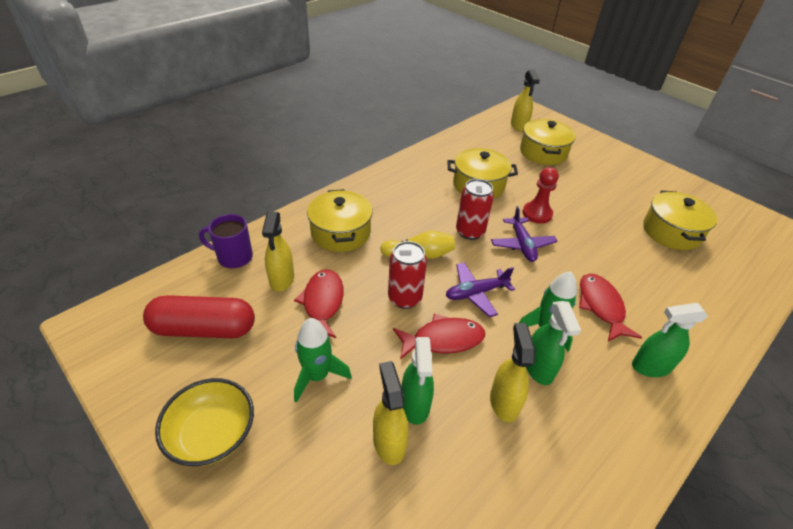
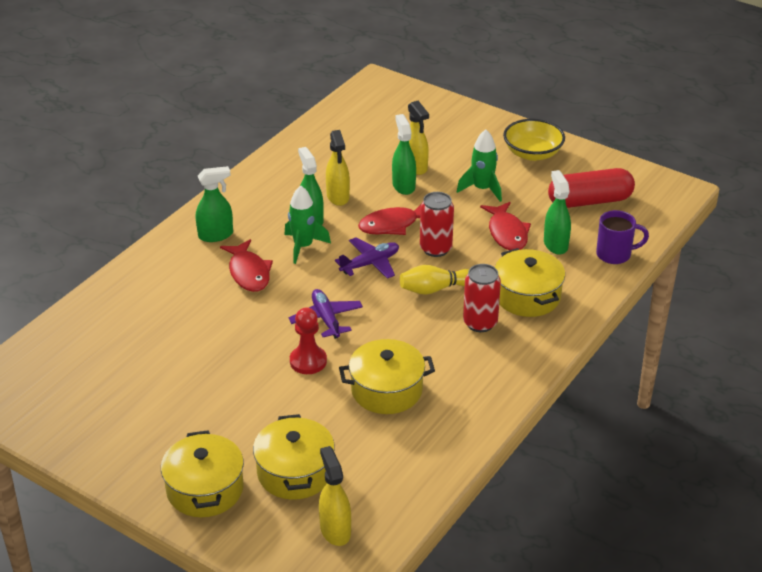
camera: 170 degrees right, 5 degrees down
(282, 279) = (555, 244): yellow spray bottle -> green spray bottle
(470, 232) = (386, 323): red can -> red can (480, 323)
(671, 232) = (142, 368): yellow pot -> yellow pot (205, 489)

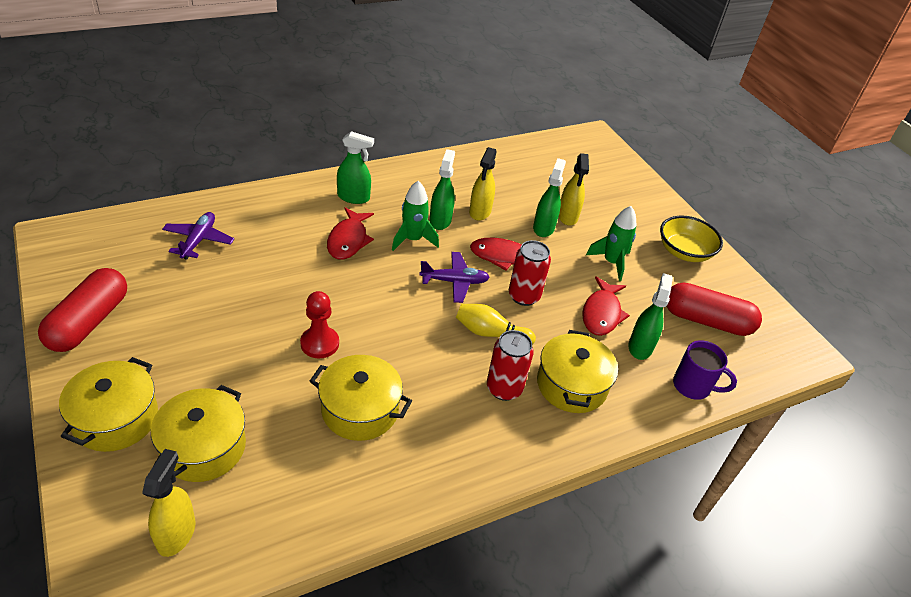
camera: 25 degrees right, 5 degrees up
(98, 439) = (89, 322): none -> red capsule
(326, 319) = (371, 312): purple plane -> purple plane (198, 240)

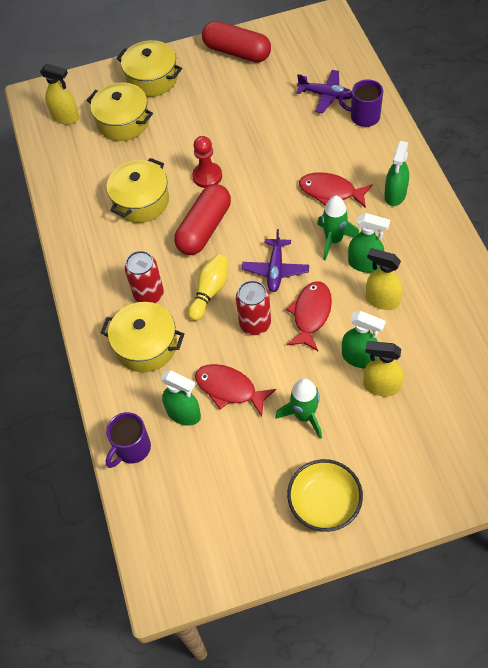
camera: 110 degrees right, 15 degrees up
(240, 213) = (363, 117): none -> purple mug
(706, 321) = (214, 491): red capsule -> red capsule (204, 228)

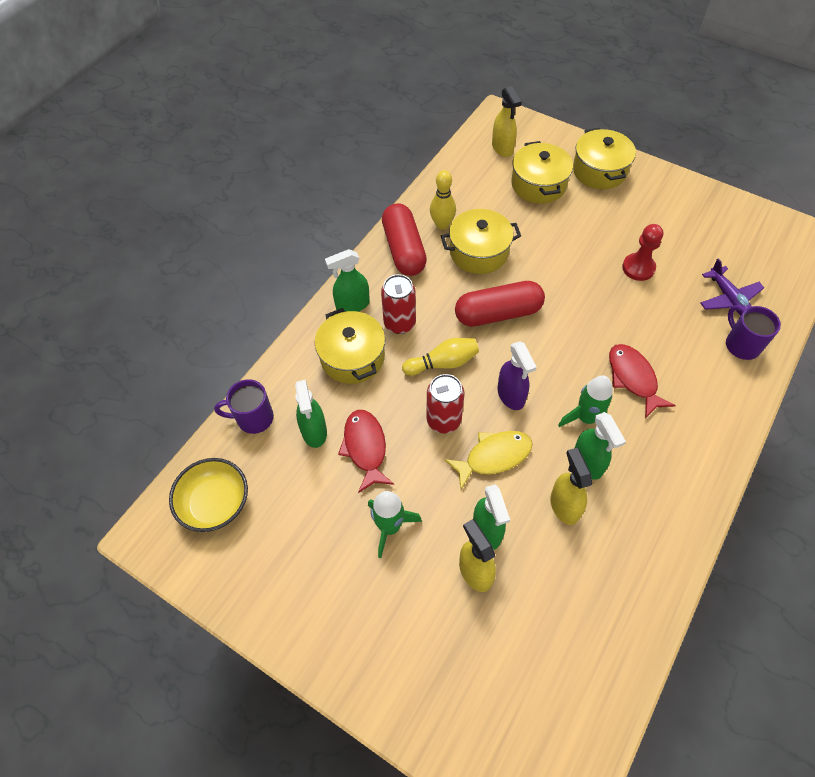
camera: 45 degrees right, 0 degrees up
(92, 205) = (442, 224): none -> yellow bowling pin
(207, 176) = (549, 277): red pawn -> red pawn (638, 268)
(237, 52) = (694, 203): red capsule -> red capsule (404, 250)
(275, 269) = (511, 395): purple plane -> purple spray bottle
(311, 314) = (493, 457): red fish -> yellow fish
(324, 503) = (319, 608): yellow bowl -> yellow bowl (215, 503)
(395, 195) = (687, 433): green spray bottle -> green spray bottle (352, 305)

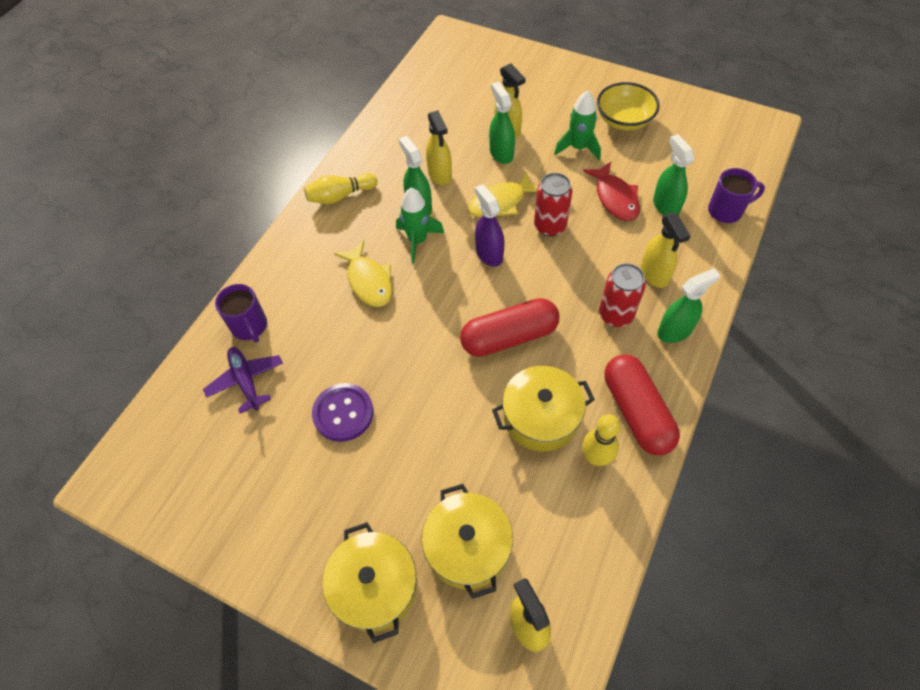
camera: 175 degrees right, 0 degrees up
(215, 503) = (725, 148): yellow bowl -> yellow bowl (624, 120)
(352, 357) = (654, 274): yellow pot -> yellow spray bottle
(443, 363) = (560, 277): yellow bowling pin -> yellow bowling pin (340, 196)
(633, 378) = (369, 281): red fish -> yellow fish
(638, 268) = (343, 413): red pawn -> purple button

